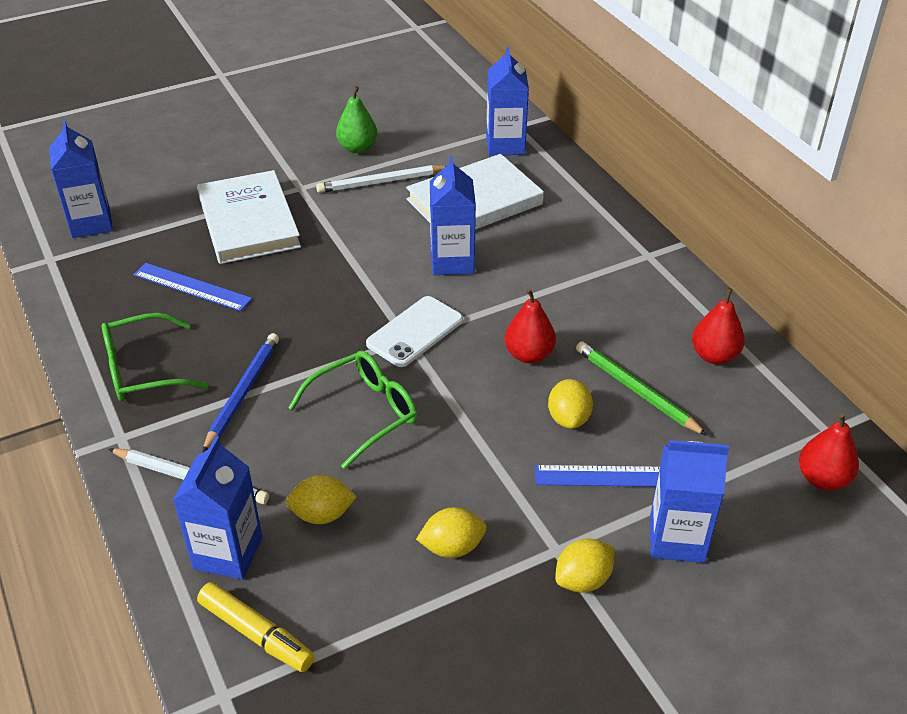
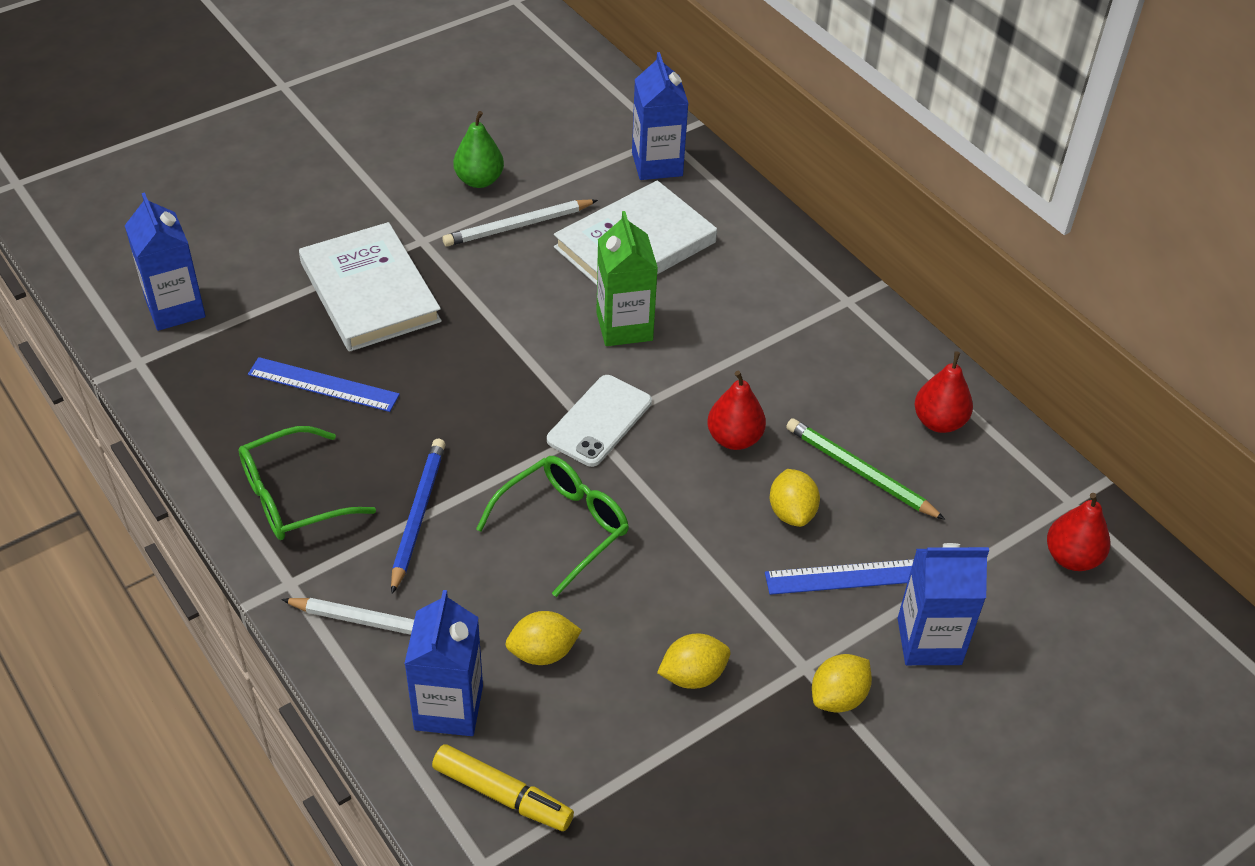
camera: 10 degrees left, 5 degrees up
(452, 261) = (624, 326): blue carton -> green carton

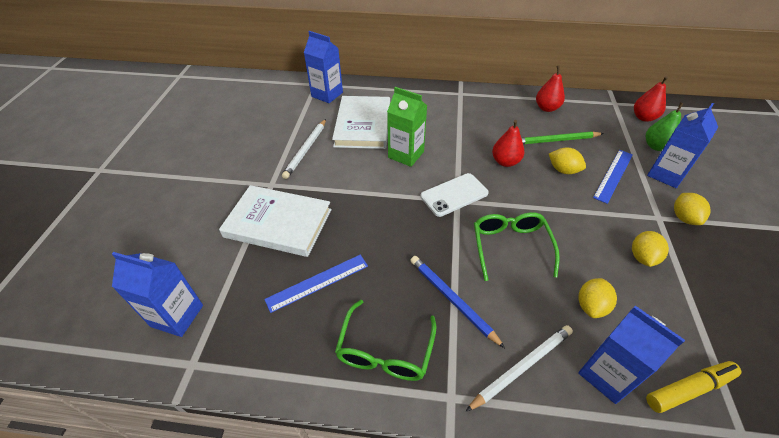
camera: 45 degrees left, 0 degrees up
(479, 180) = (262, 145): green pear -> green pear (656, 146)
(599, 421) = (454, 195): white phone -> white phone turned 75 degrees clockwise

